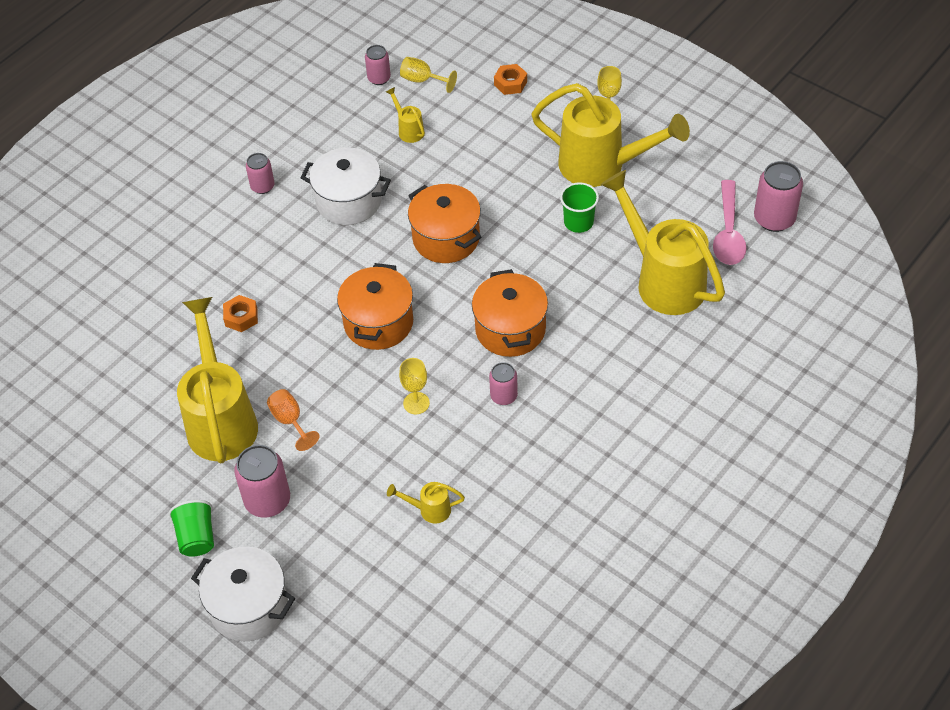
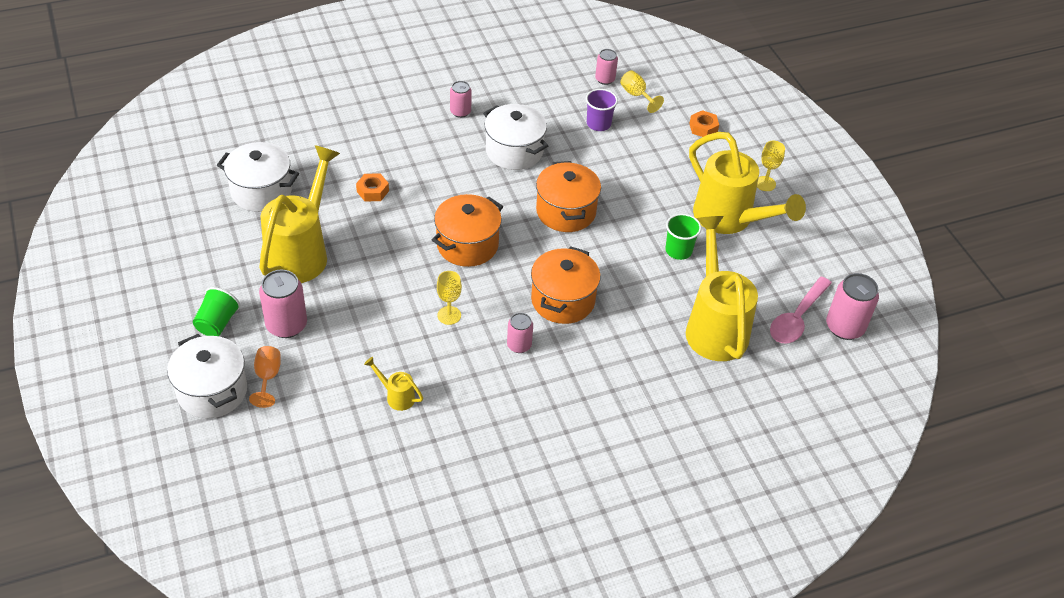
camera: 25 degrees right, 5 degrees down
(127, 378) = (261, 192): none -> white pot
(290, 421) = (348, 279): orange goblet -> orange goblet (267, 377)
(408, 130) = (598, 124): yellow watering can -> purple cup

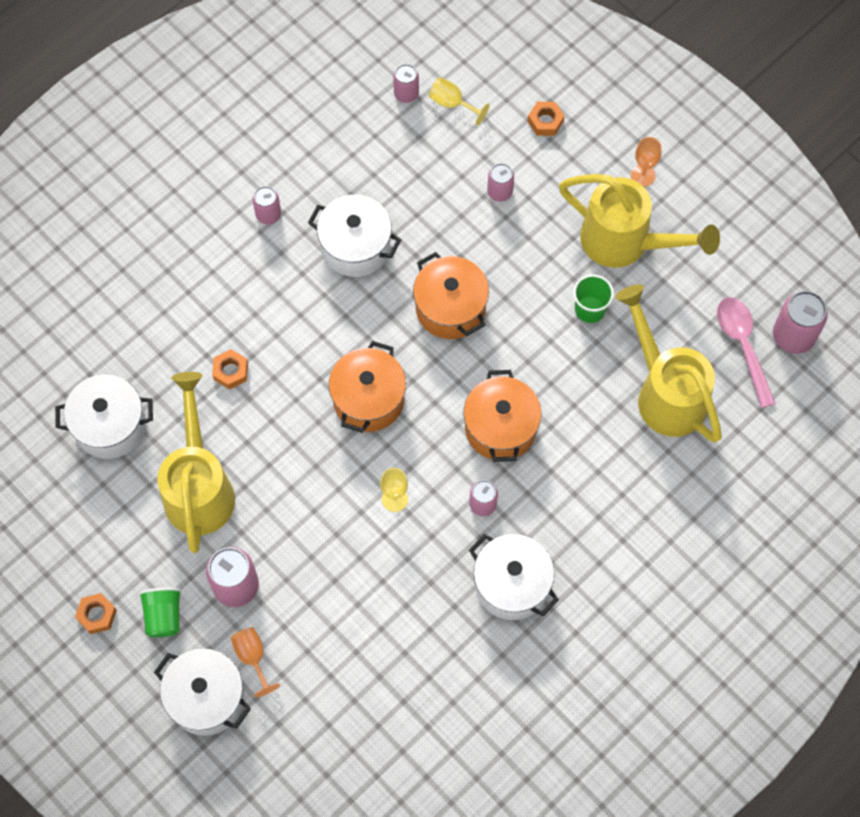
camera: 20 degrees left, 20 degrees up
(167, 303) = (97, 615): none -> orange nut
(396, 396) = (392, 620): yellow watering can -> none
(511, 409) = (512, 584): none -> white pot
(598, 124) = (429, 165): purple cup -> none
(644, 156) = (499, 192): none -> pink can
(765, 183) = (643, 175): yellow goblet -> orange goblet
(797, 318) = (742, 346): pink spoon -> pink spoon turned 150 degrees clockwise

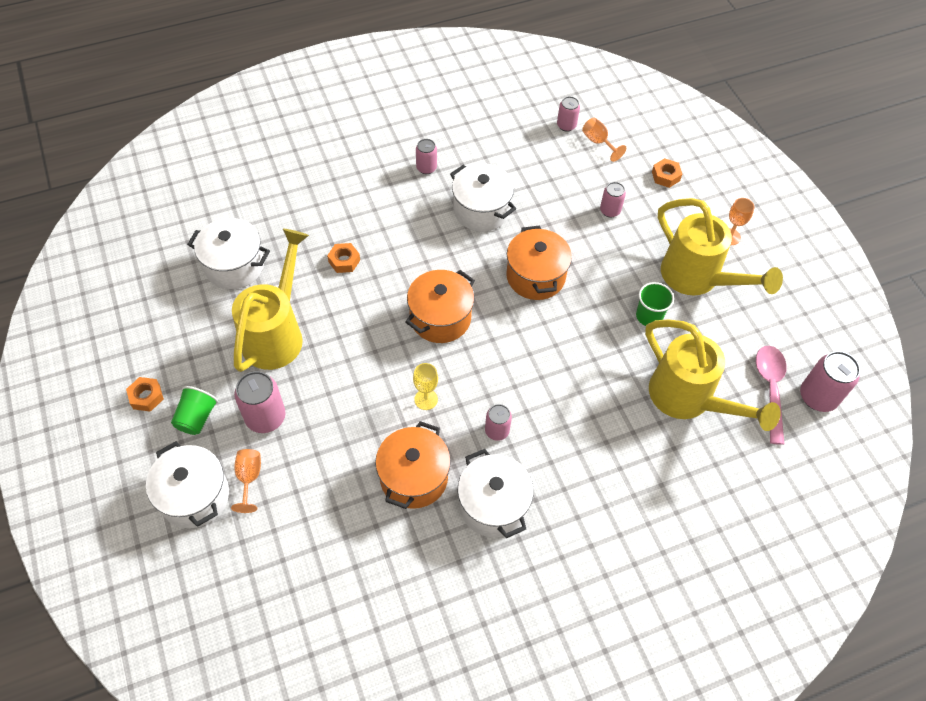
camera: 20 degrees right, 10 degrees down
(452, 103) = (598, 142): yellow goblet -> orange goblet
(500, 428) = (538, 377): orange pot -> orange pot (414, 477)
(665, 391) = (689, 400): yellow watering can -> yellow watering can turned 150 degrees clockwise

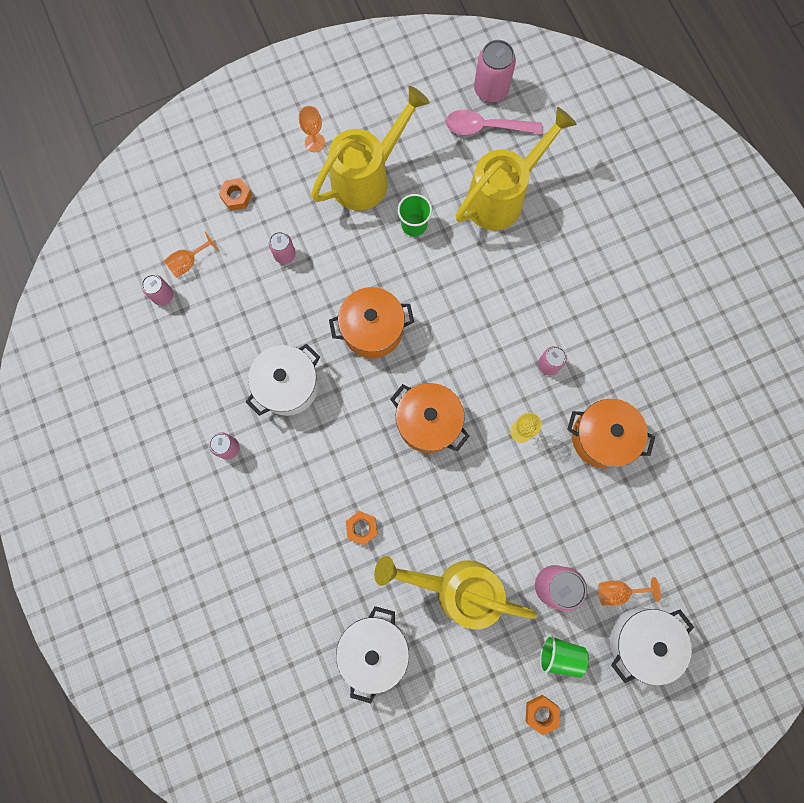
camera: 90 degrees left, 20 degrees up
(493, 505) = (621, 366): white pot -> none

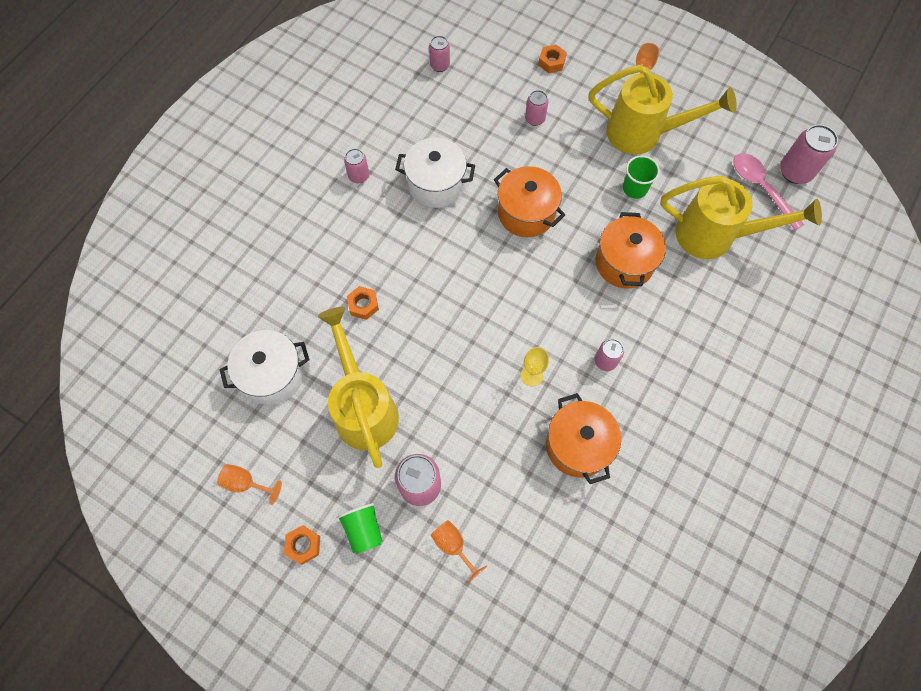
camera: 55 degrees right, 10 degrees down
(188, 262) = (477, 65): orange goblet -> orange goblet (246, 483)
(428, 422) = (484, 299): orange pot -> orange pot (624, 263)
(641, 641) = (423, 595): white pot -> none

